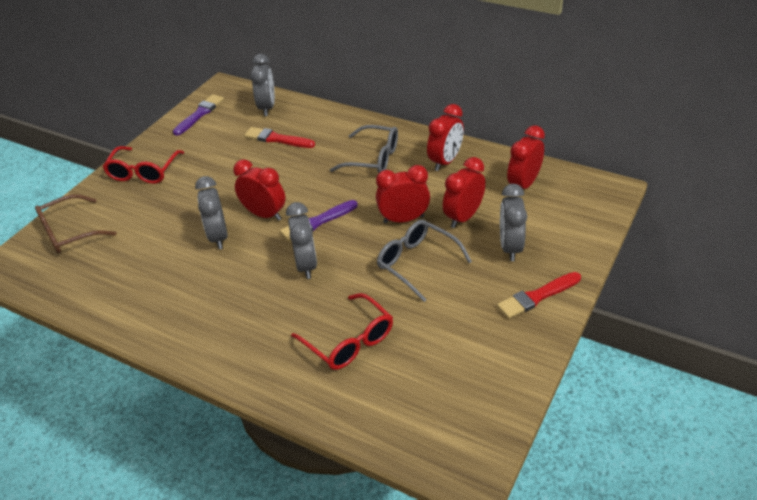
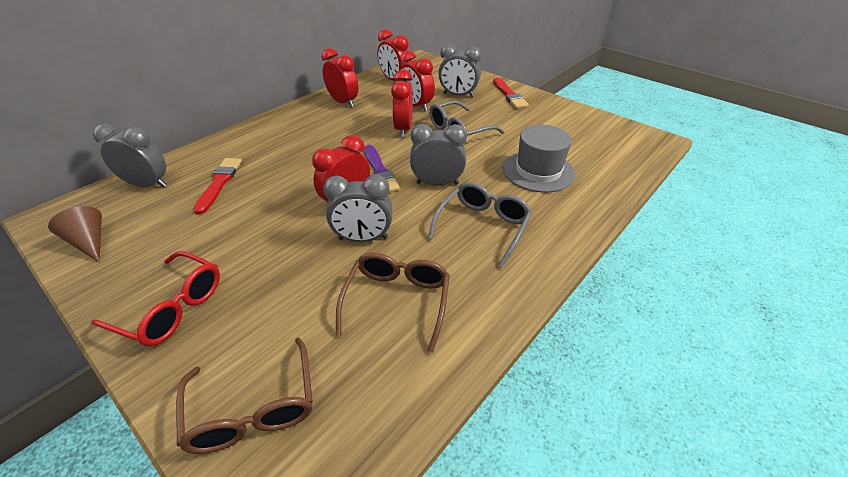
camera: 80 degrees left, 0 degrees up
(151, 272) = (397, 300): none -> brown glasses
(200, 114) = (89, 242): purple brush -> brown cone
(277, 139) = (219, 183): red brush -> red brush turned 150 degrees clockwise
(349, 341) = (538, 171): red glasses -> grey hat
(373, 158) = (309, 132): grey glasses -> grey glasses (483, 226)

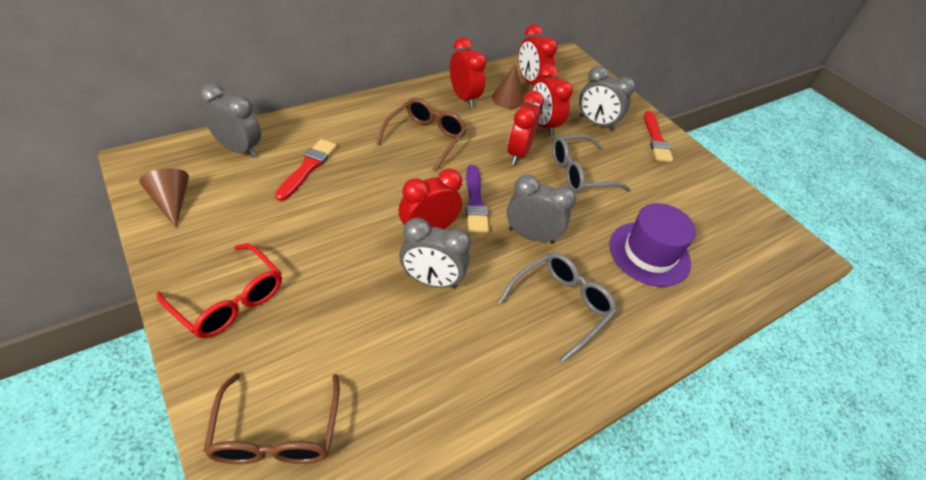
camera: 10 degrees right, 5 degrees up
(380, 95) = (508, 99): none -> brown cone
(397, 300) = (443, 364): brown glasses -> brown glasses (426, 138)
(538, 171) = (649, 253): grey hat -> purple hat

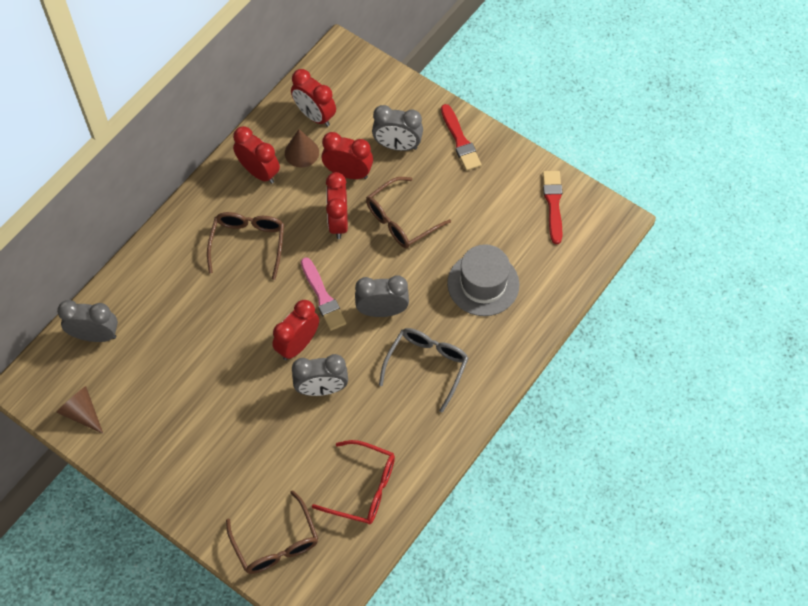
camera: 15 degrees left, 15 degrees up
(229, 301) = (186, 472): red glasses -> red glasses (364, 488)
(308, 168) = (166, 327): red brush -> red brush (553, 204)
(475, 202) = (323, 297): purple brush -> pink brush
(543, 125) = (348, 173): red clock -> red clock turned 150 degrees clockwise
(579, 173) = (400, 220): grey glasses -> brown glasses
(649, 253) = (483, 284): purple hat -> grey hat

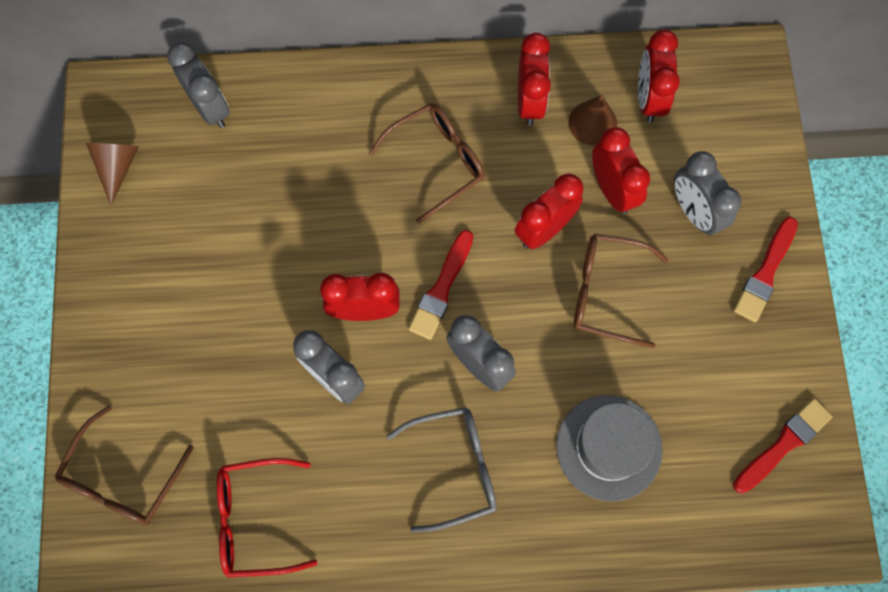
camera: 50 degrees right, 10 degrees up
(323, 297) = (441, 289): pink brush -> red brush
(364, 488) = (255, 519): red glasses -> red glasses turned 105 degrees clockwise

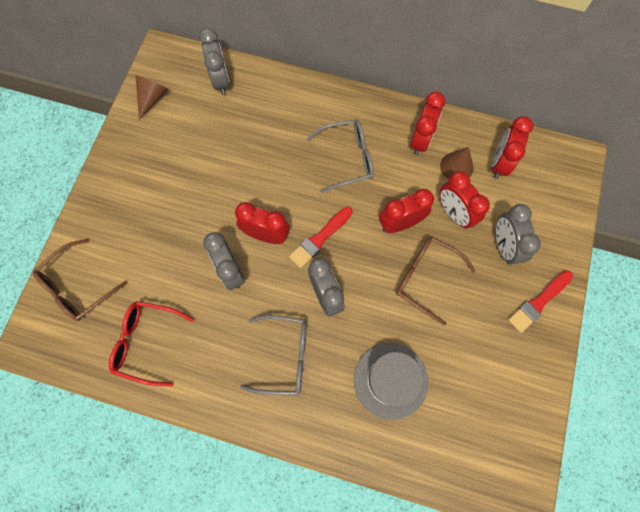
camera: 20 degrees right, 0 degrees up
(437, 161) = (347, 158): brown glasses -> grey glasses
(612, 190) = (454, 213): red clock -> red clock turned 150 degrees clockwise
(783, 444) = (511, 422): red brush -> none

